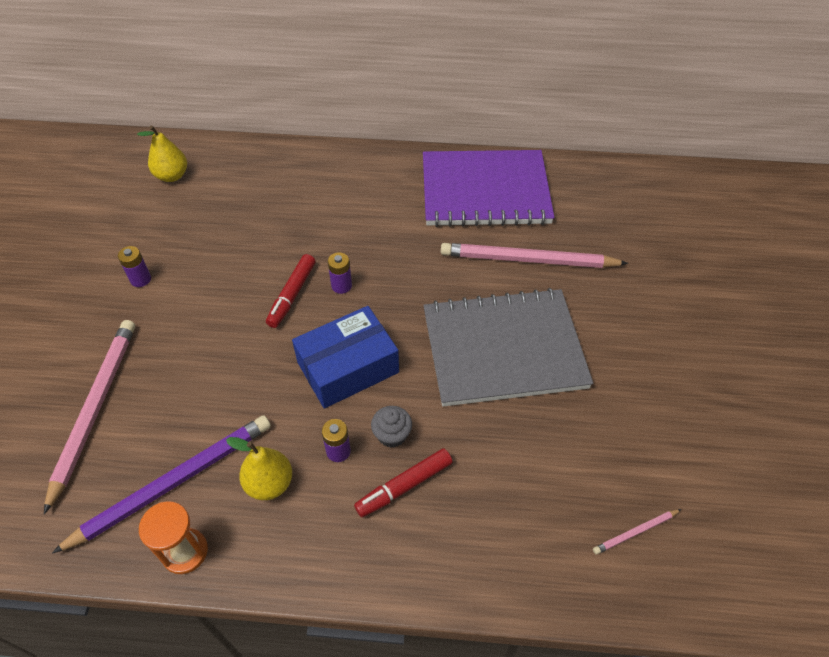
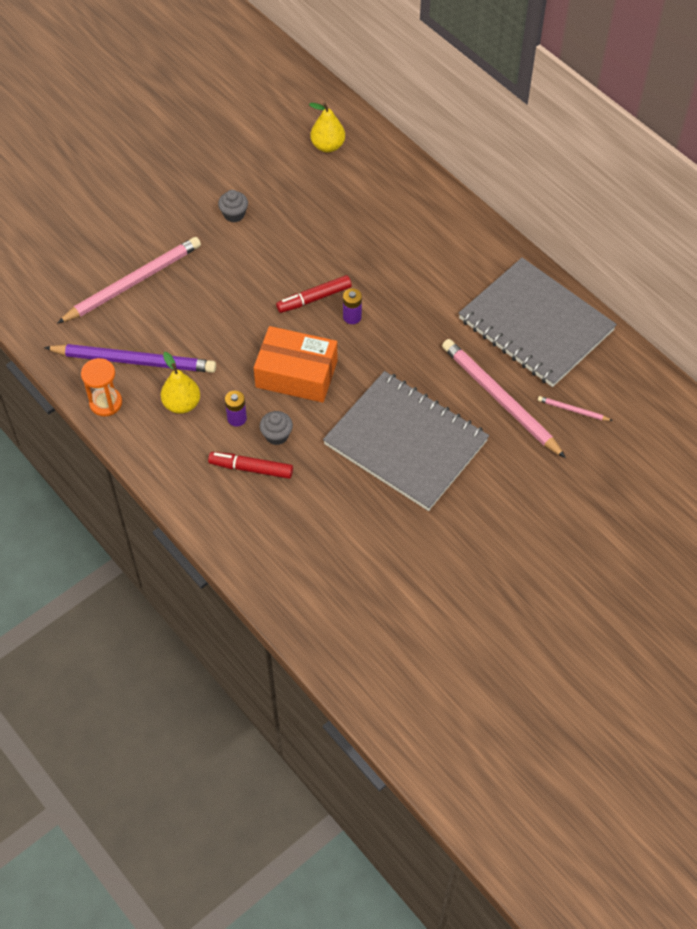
camera: 45 degrees right, 5 degrees up
(141, 279) = (234, 214): purple battery -> grey cupcake
(348, 367) = (296, 374): blue box -> orange box
(485, 191) = (536, 324): purple notebook -> grey notebook
(635, 532) = (349, 605): pink pencil -> pink pencil (572, 410)

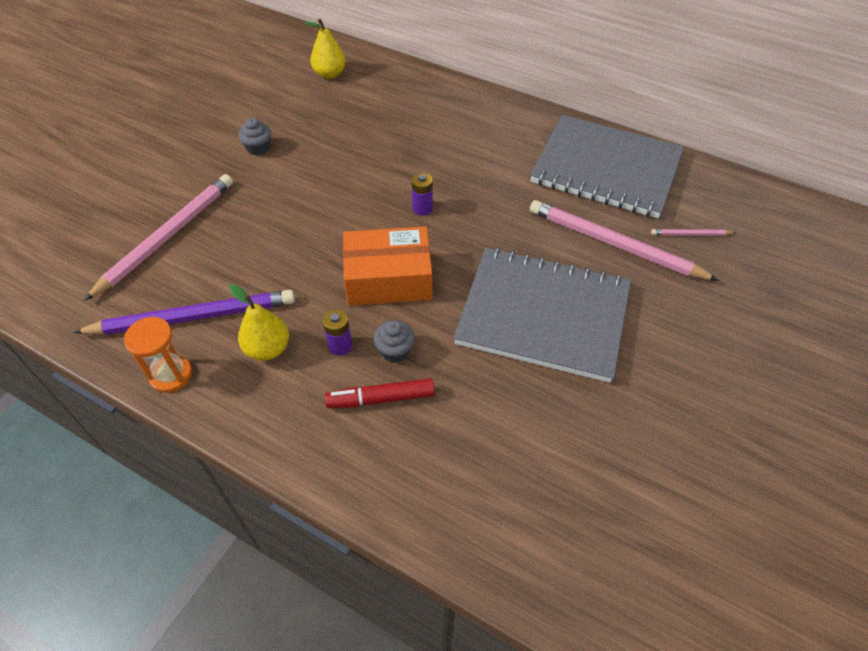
camera: 20 degrees left, 5 degrees down
(314, 298) = (374, 202): red marker -> none

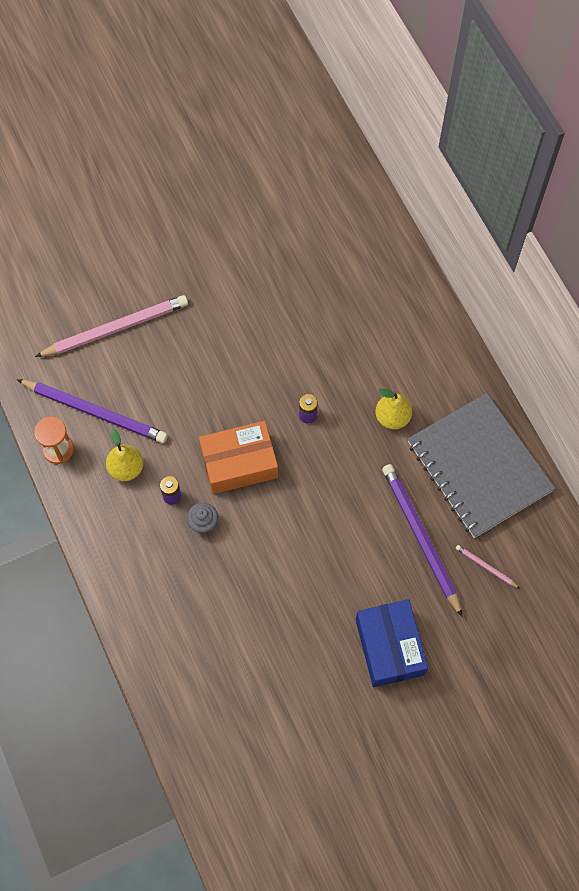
camera: 35 degrees right, 15 degrees up
(258, 148) = (228, 277): grey cupcake -> none
(330, 74) = (338, 222): yellow pear -> yellow pear (392, 417)
(381, 398) = (170, 551): red marker -> none
(388, 279) = (239, 463): orange box -> orange box turned 45 degrees counterclockwise
(543, 316) = (319, 561): grey notebook -> none
(614, 244) = (420, 538): pink pencil -> purple pencil
(682, 348) = (389, 647): none -> blue box

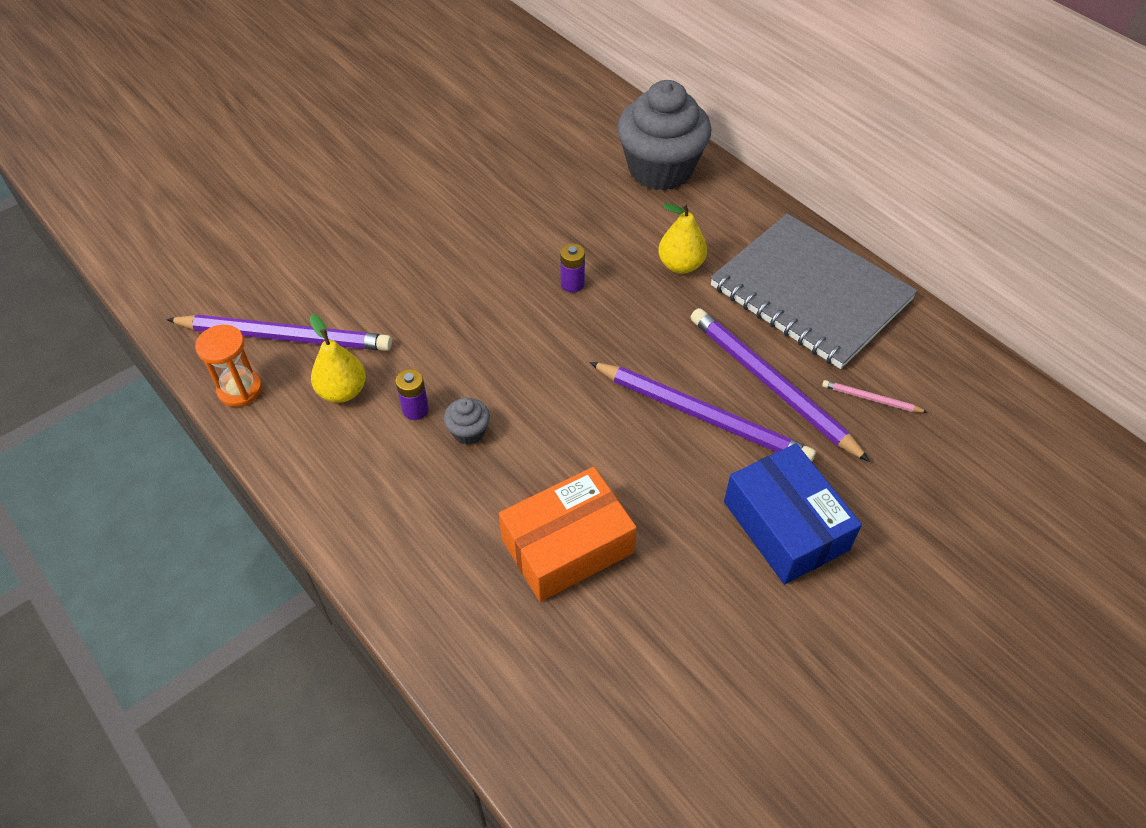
camera: 15 degrees left, 15 degrees down
(115, 328) = (294, 244): pink pencil -> none
(239, 463) = (498, 353): orange box -> orange box (567, 546)
(364, 550) = (702, 415): none -> purple pencil
(408, 320) = (660, 169): none -> grey cupcake

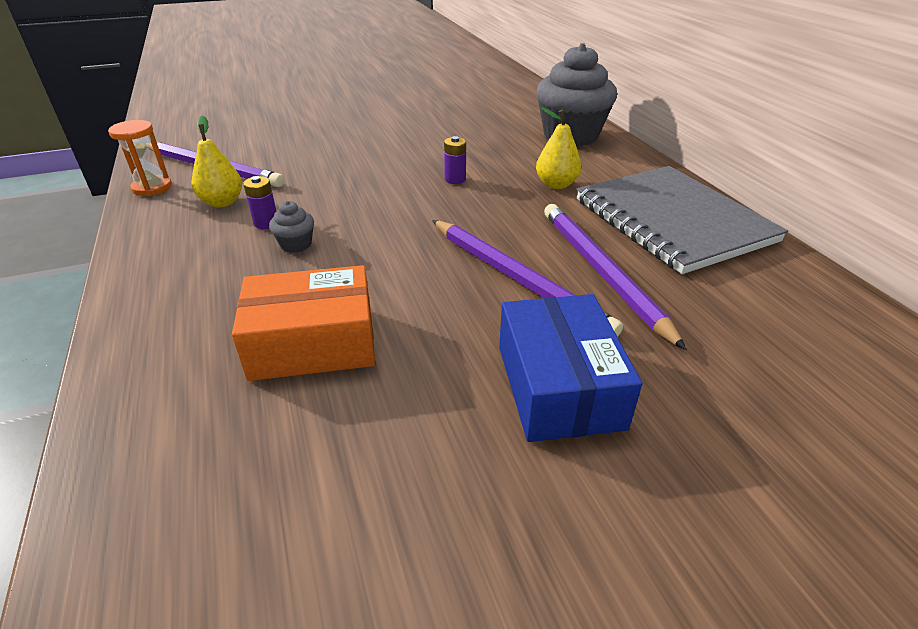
camera: 20 degrees right, 15 degrees down
(871, 399) = (708, 304): pink pencil -> none

